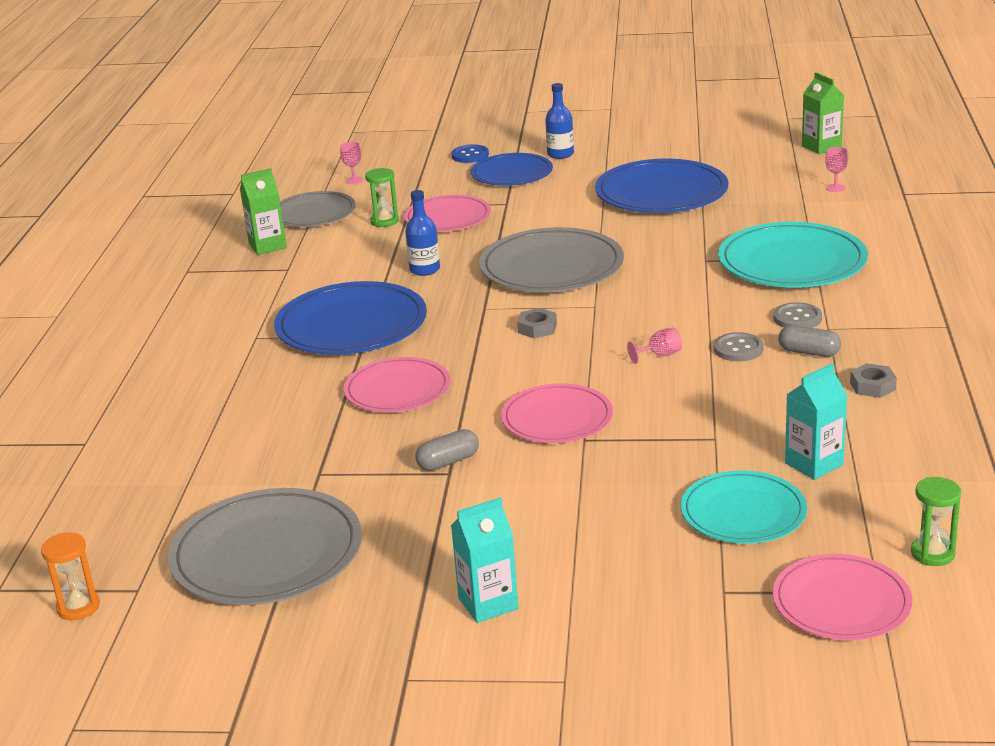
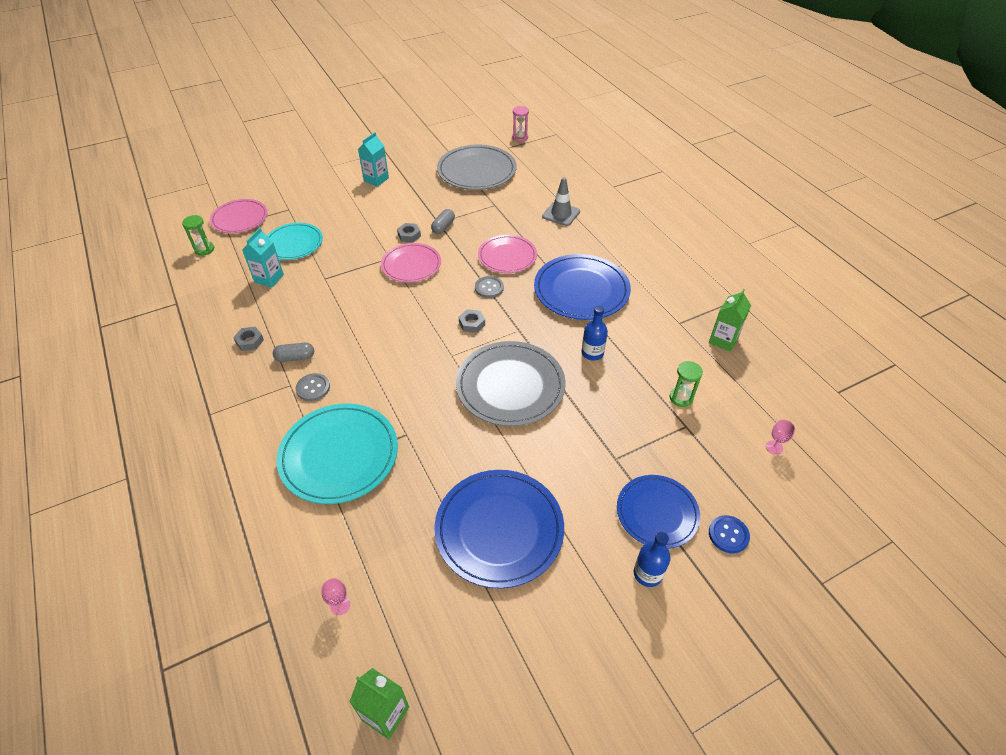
camera: 145 degrees right, 20 degrees up
(78, 607) = (520, 137): orange hourglass -> pink hourglass
(235, 425) = (561, 214): none -> grey traffic cone
(313, 213) = (743, 388): grey plate -> none
(447, 218) = (640, 420): pink plate -> none
(520, 465) = (409, 235): none -> grey nut
(660, 355) = (384, 326): pink goblet -> none
(738, 349) = (340, 346): grey button -> grey button (489, 288)

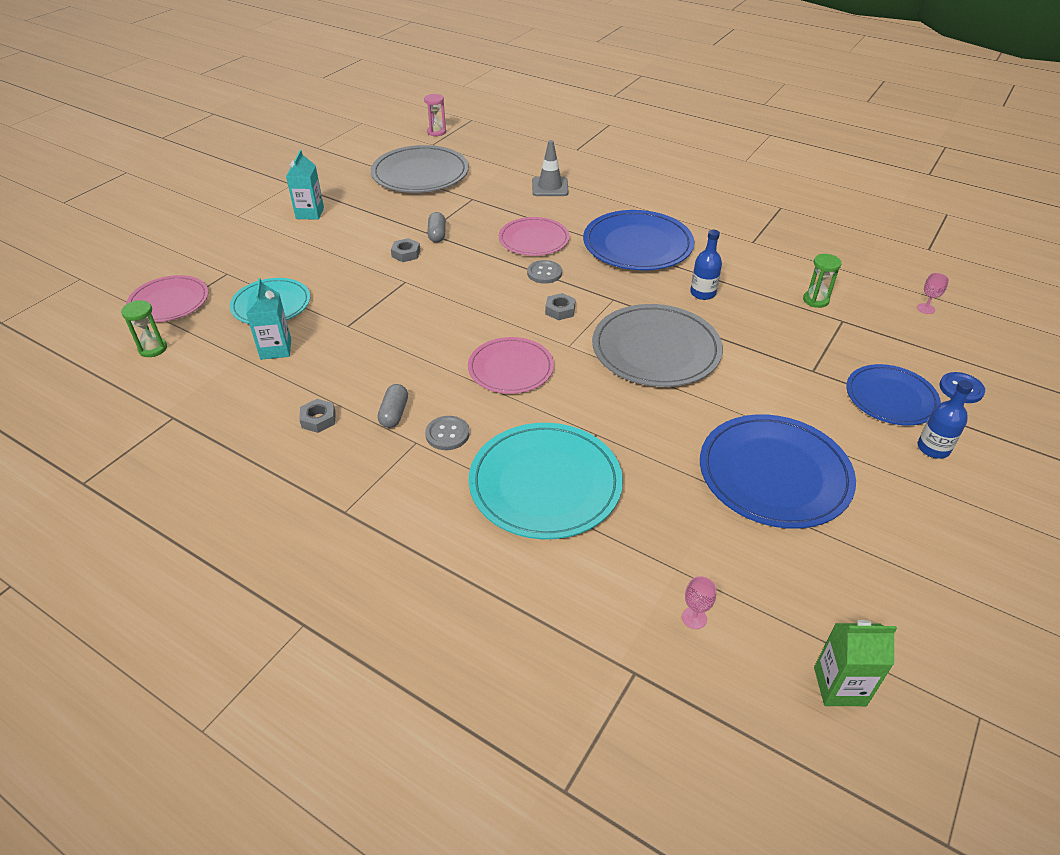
camera: 30 degrees left, 5 degrees down
(295, 357) = (394, 414): grey capsule -> grey capsule turned 45 degrees counterclockwise
(411, 265) = (438, 280): pink plate -> pink plate (510, 368)
(723, 340) = (802, 242): green carton -> none

